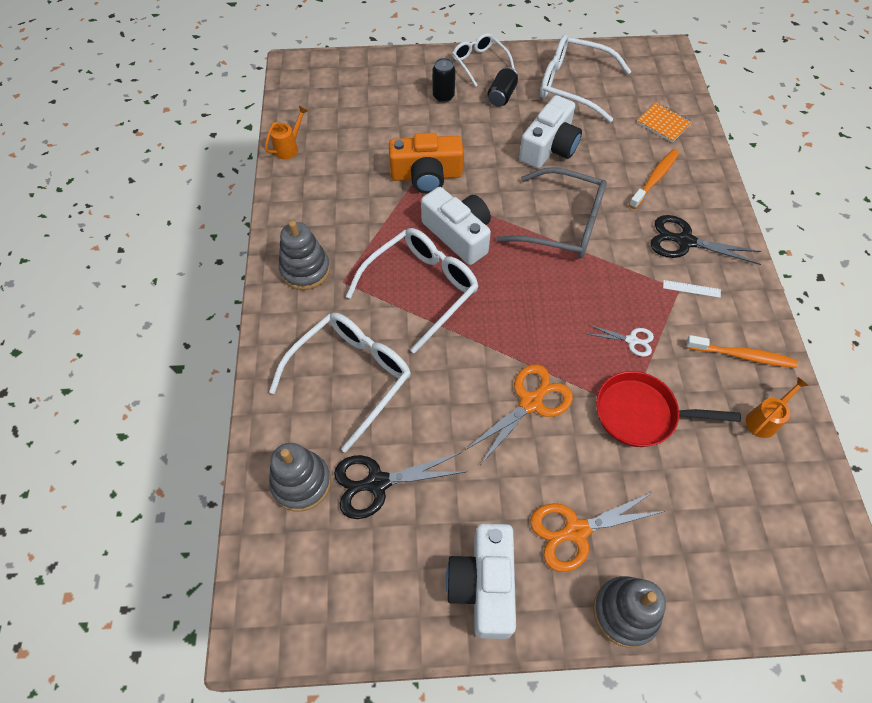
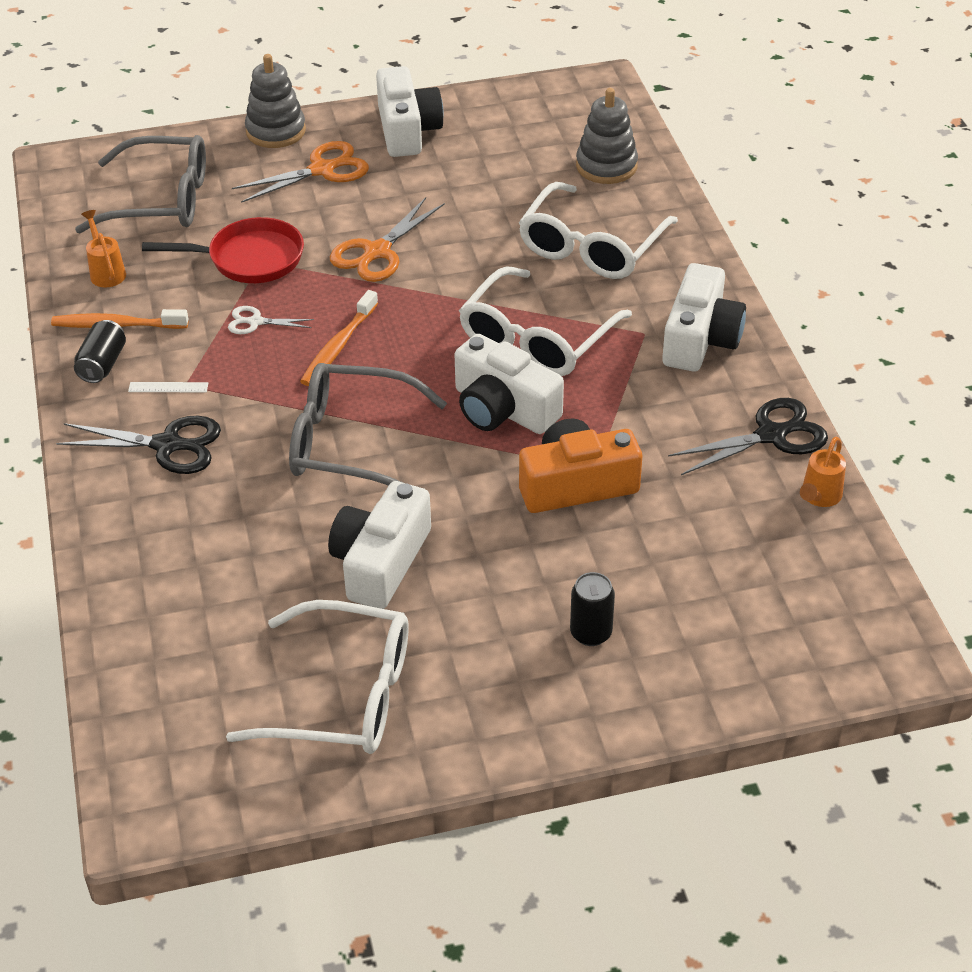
camera: 170 degrees right, 15 degrees down
(305, 270) = (700, 338): grey stacking toy -> white camera
(377, 483) = (529, 175): black scissors -> black scissors (772, 435)
(479, 63) = (539, 721): white glasses -> none
(502, 96) = (480, 651): black can -> black can (102, 364)
(654, 179) = (201, 533): orange toothbrush -> orange toothbrush (338, 346)
(663, 123) = (173, 638): orange notebook -> none
(733, 512) = (160, 200): none -> grey glasses
(765, 420) = (106, 271): orange watering can -> orange watering can turned 120 degrees clockwise

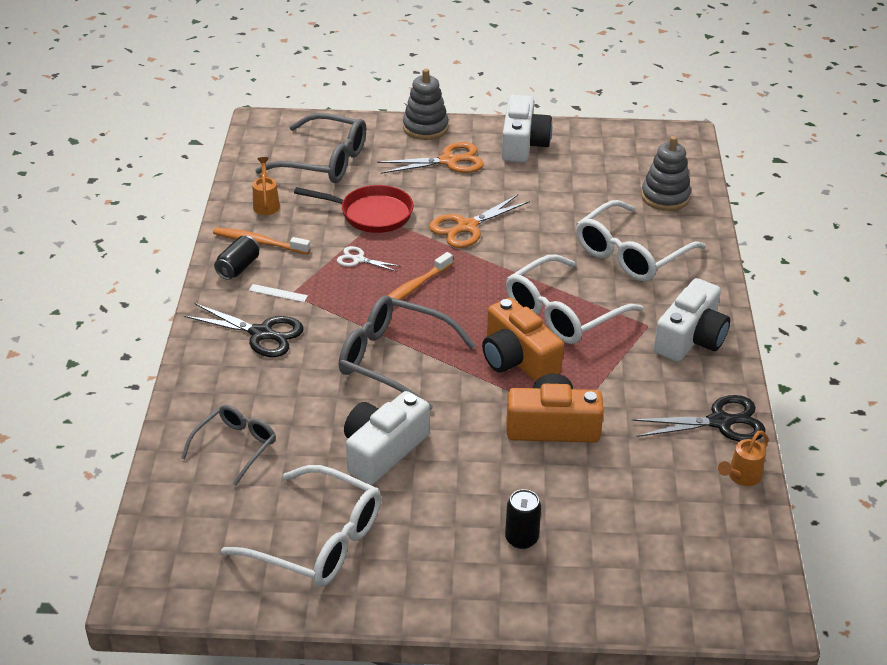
camera: 15 degrees right, 5 degrees down
(191, 600) = (235, 447): none -> grey glasses
(503, 408) = (517, 358): white camera -> orange camera

